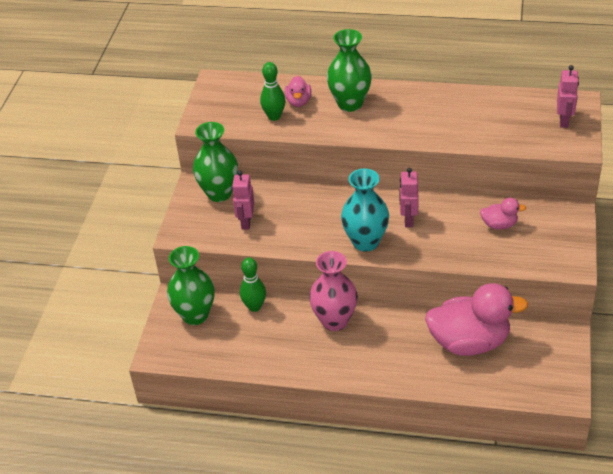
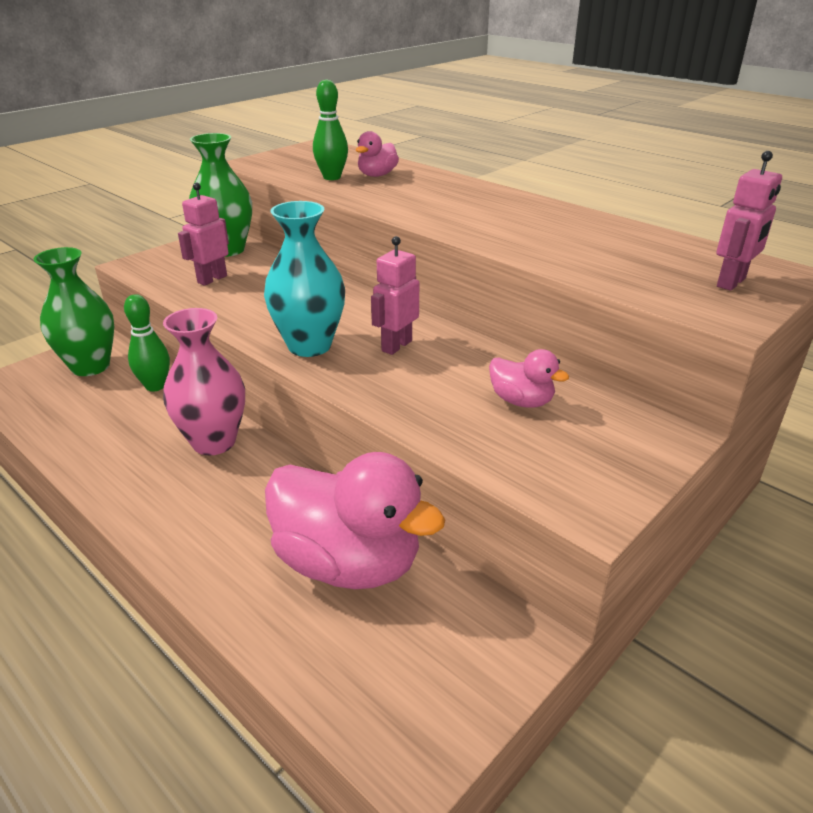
camera: 30 degrees right, 10 degrees down
(350, 104) = (432, 190): green vase -> none

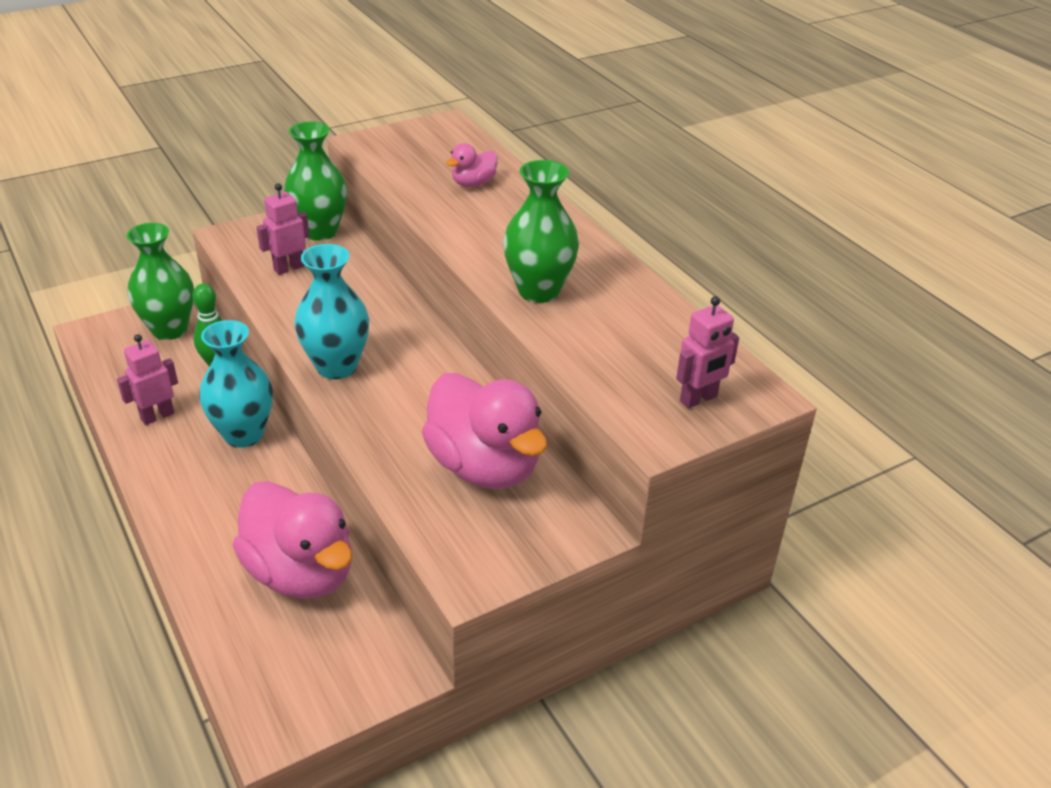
camera: 15 degrees right, 5 degrees up
(214, 442) = (243, 434): pink vase -> turquoise vase
(332, 177) = (427, 179): green bowling pin -> none
(396, 346) = (412, 383): pink robot -> pink robot (157, 416)
(503, 232) = (538, 291): none -> green vase
(521, 401) = (484, 466): pink duck -> pink duck, size x2.15

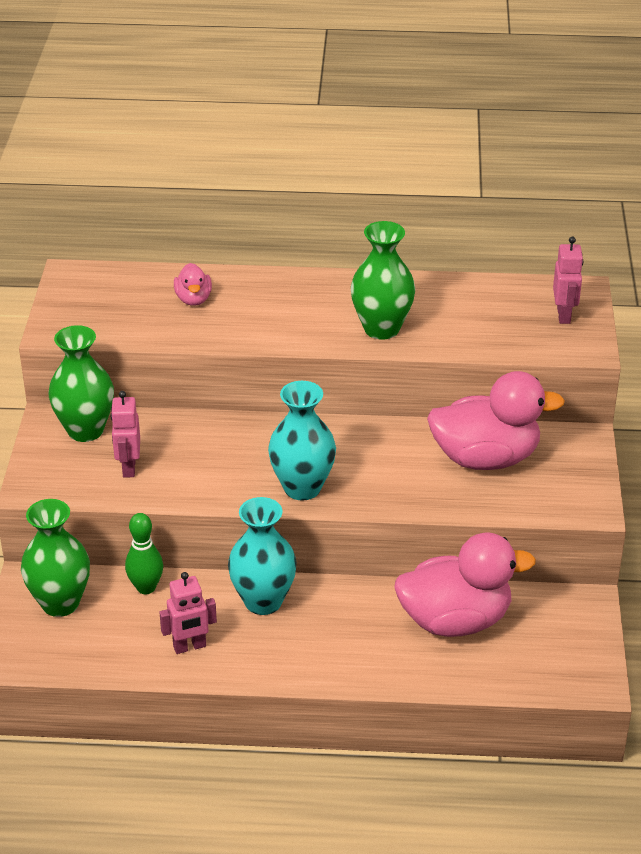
camera: 55 degrees left, 0 degrees up
(157, 416) = (190, 647): pink robot -> pink robot turned 105 degrees counterclockwise

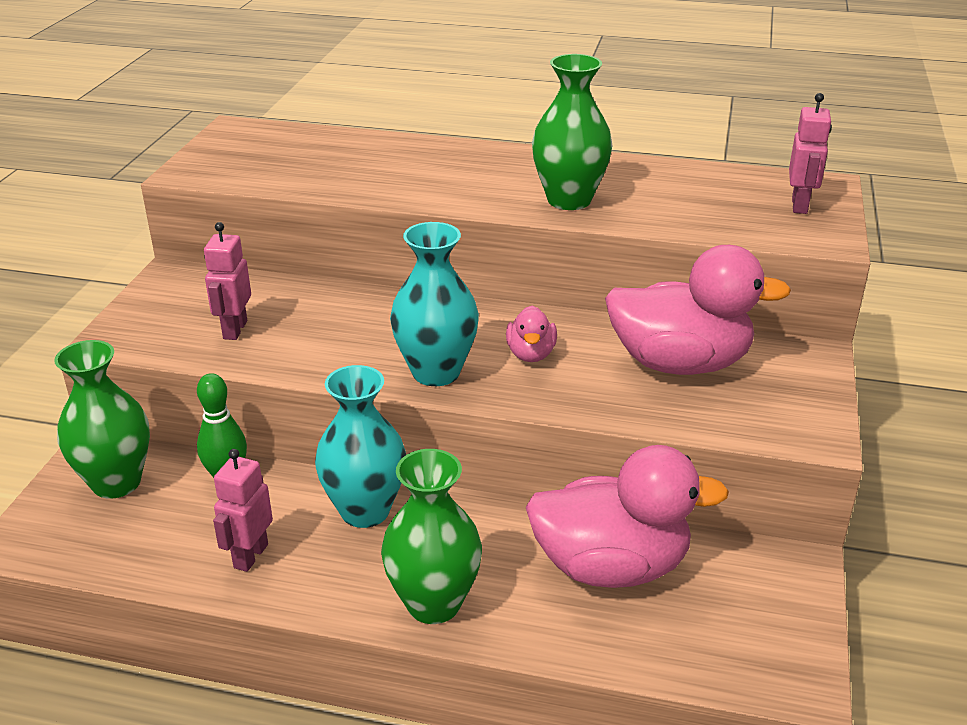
camera: 10 degrees right, 5 degrees down
(85, 430) = (204, 288): green vase -> green vase (433, 603)
(190, 647) = (250, 556): pink robot -> pink robot turned 120 degrees clockwise
(193, 299) = (359, 158): pink duck -> pink duck (531, 354)

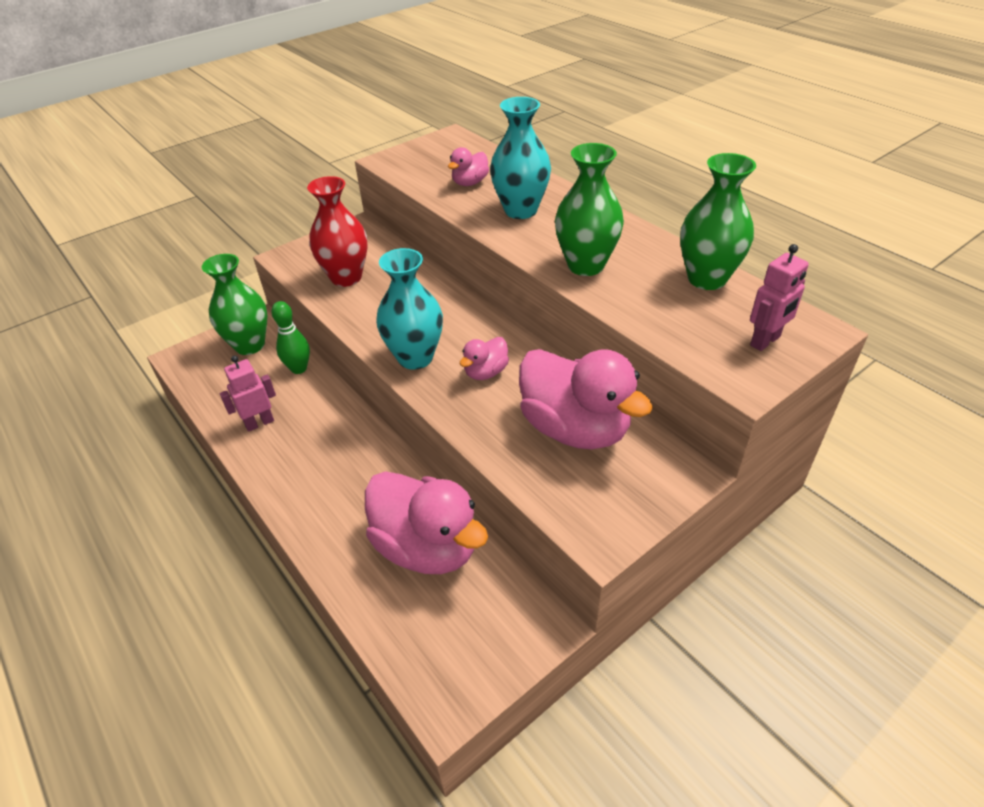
camera: 40 degrees right, 10 degrees up
(234, 330) = (346, 277): pink robot -> red vase
(332, 166) = (470, 183): none -> pink duck
(365, 511) = (339, 428): turquoise vase -> turquoise vase (520, 210)
(433, 603) = (309, 507): green vase -> green vase (707, 279)

